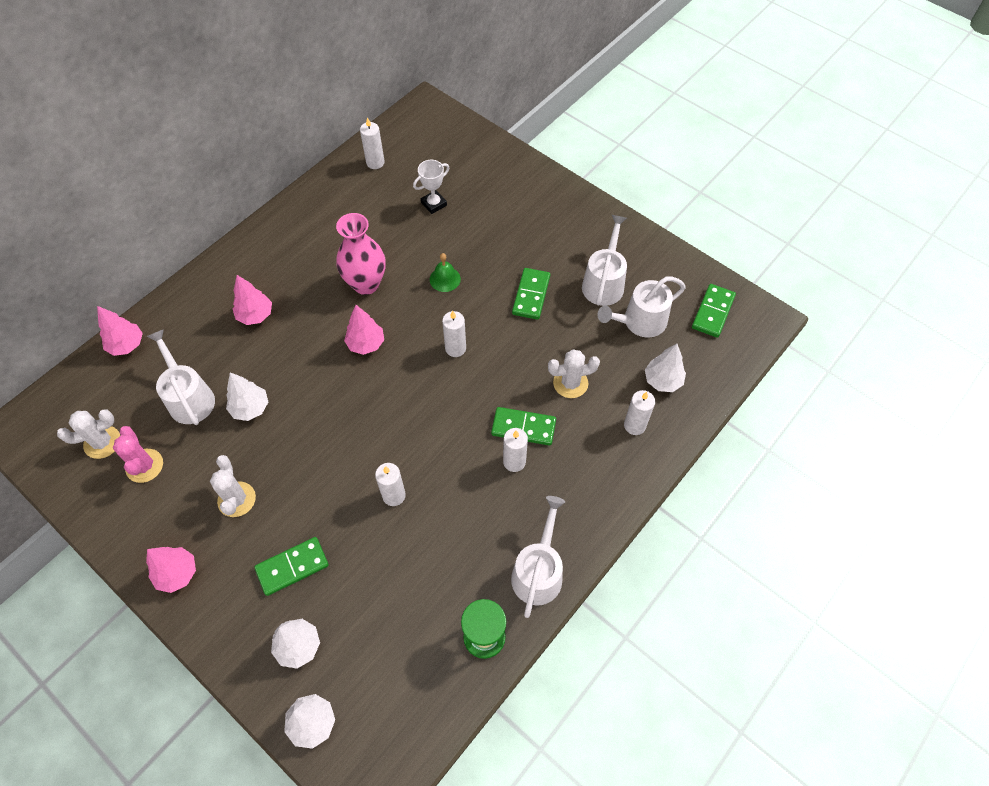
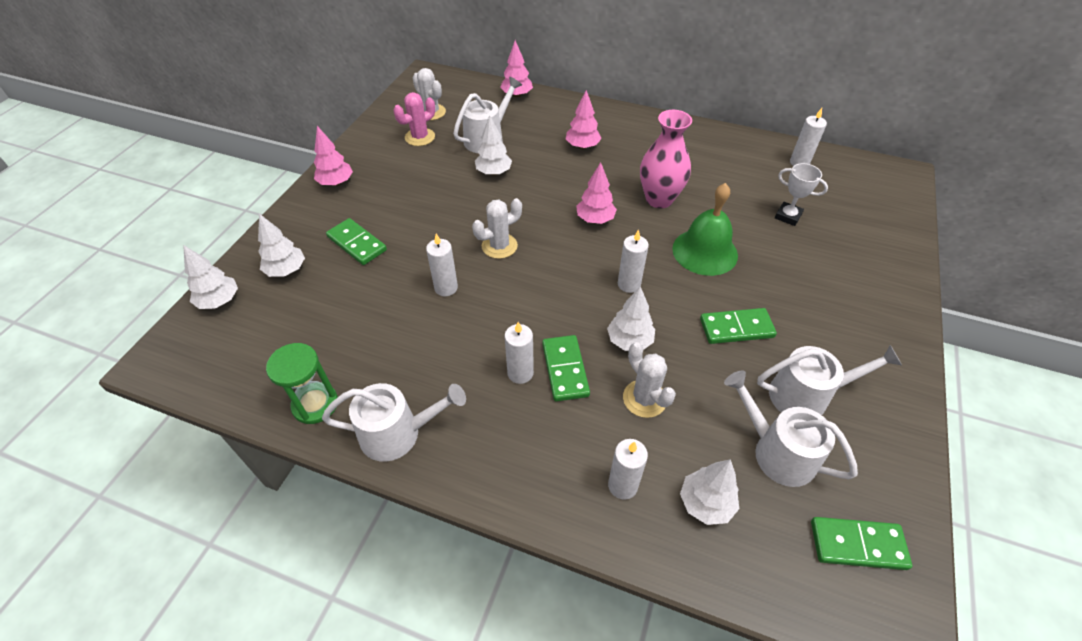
camera: 70 degrees right, 10 degrees down
(236, 499) = (408, 192): white cactus -> white cactus (499, 246)
(445, 279) = (705, 251): green bell -> green bell, size x1.88
(514, 371) = (629, 341): none -> white tree

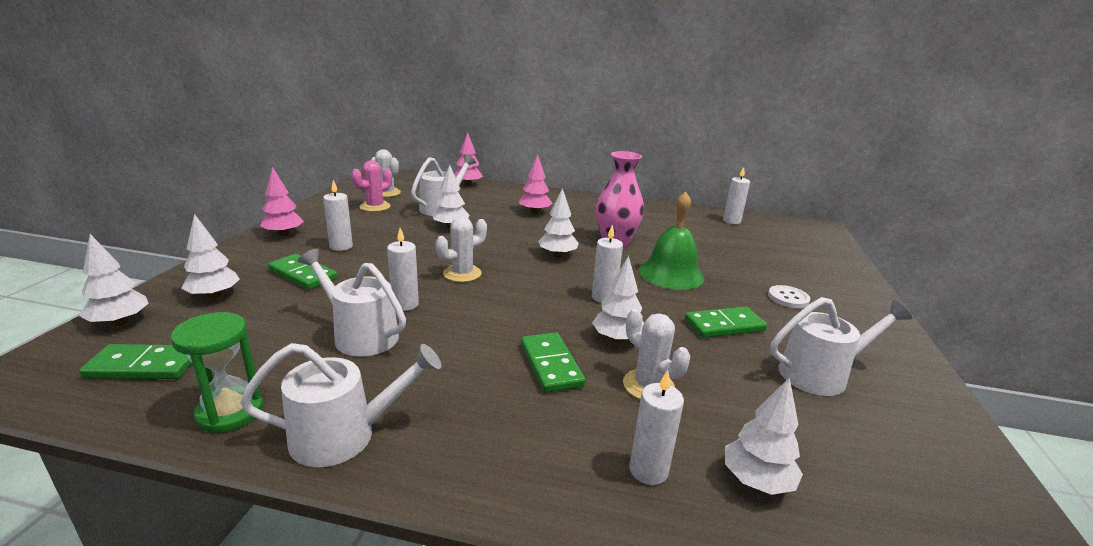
camera: 10 degrees left, 25 degrees down
(520, 373) = (499, 370): white candle -> white candle (341, 246)
(595, 219) = (557, 255): pink tree -> white tree
(777, 452) = (815, 425): white watering can -> white watering can (360, 335)
(788, 216) = (737, 251): white trophy -> none
(816, 292) = (788, 298): none -> white button
(857, 545) = (955, 510): green domino -> green domino (144, 366)

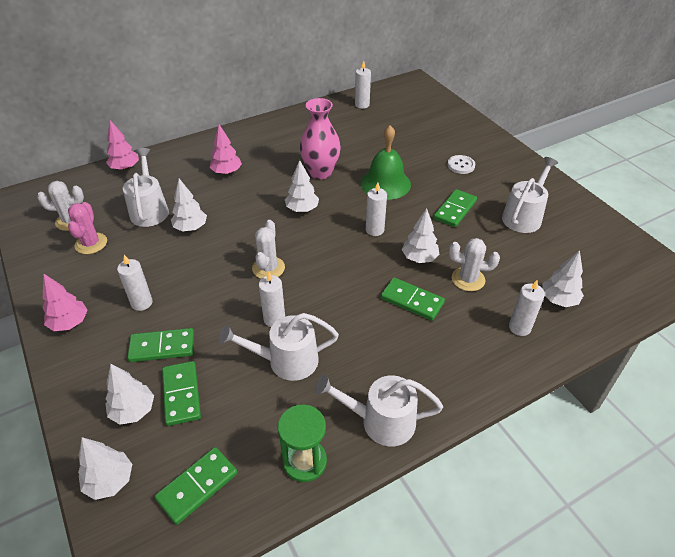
camera: 40 degrees left, 20 degrees up
(256, 306) = (181, 394): none -> green domino
(344, 435) = (381, 421): white watering can -> white watering can turned 120 degrees counterclockwise

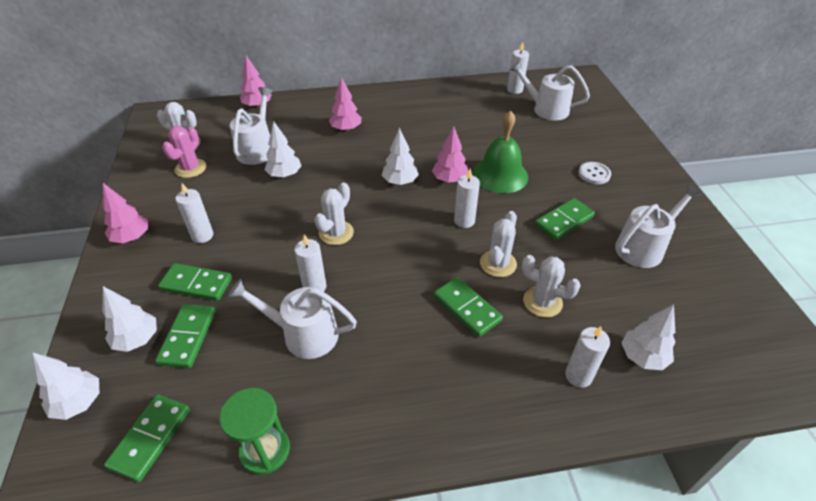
camera: 20 degrees right, 0 degrees up
(197, 486) = (150, 438): green domino -> green domino turned 45 degrees counterclockwise
(320, 172) = (437, 149): pink vase -> none
(344, 197) = (449, 180): none -> pink tree
(381, 421) = (366, 433): white watering can -> white watering can (546, 109)
(419, 258) = (498, 263): white tree -> white cactus

